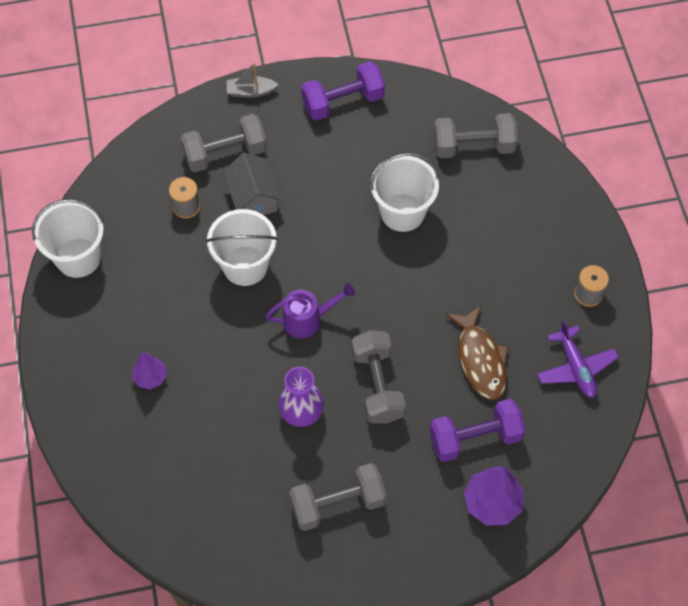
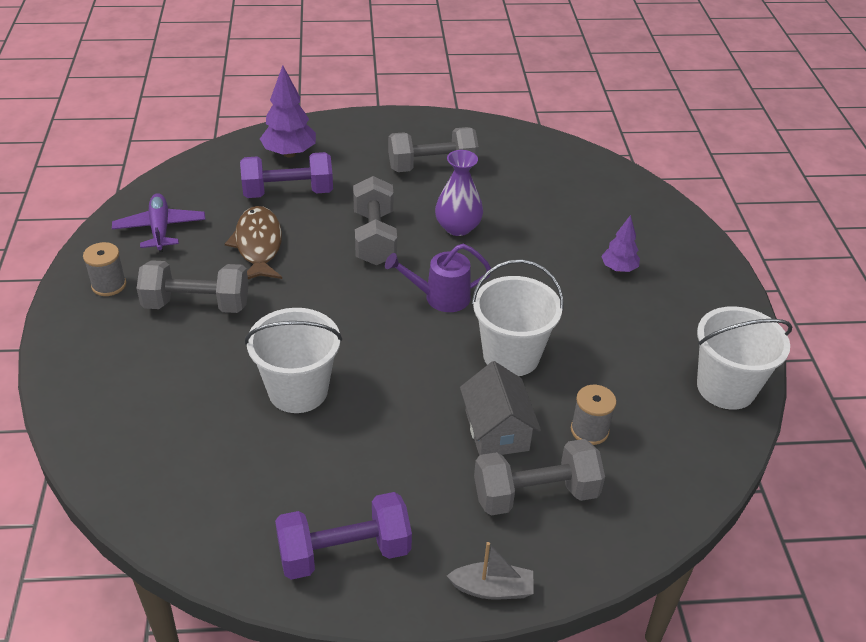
camera: 175 degrees left, 20 degrees down
(473, 146) = (168, 461): grey dumbbell -> grey dumbbell (197, 305)

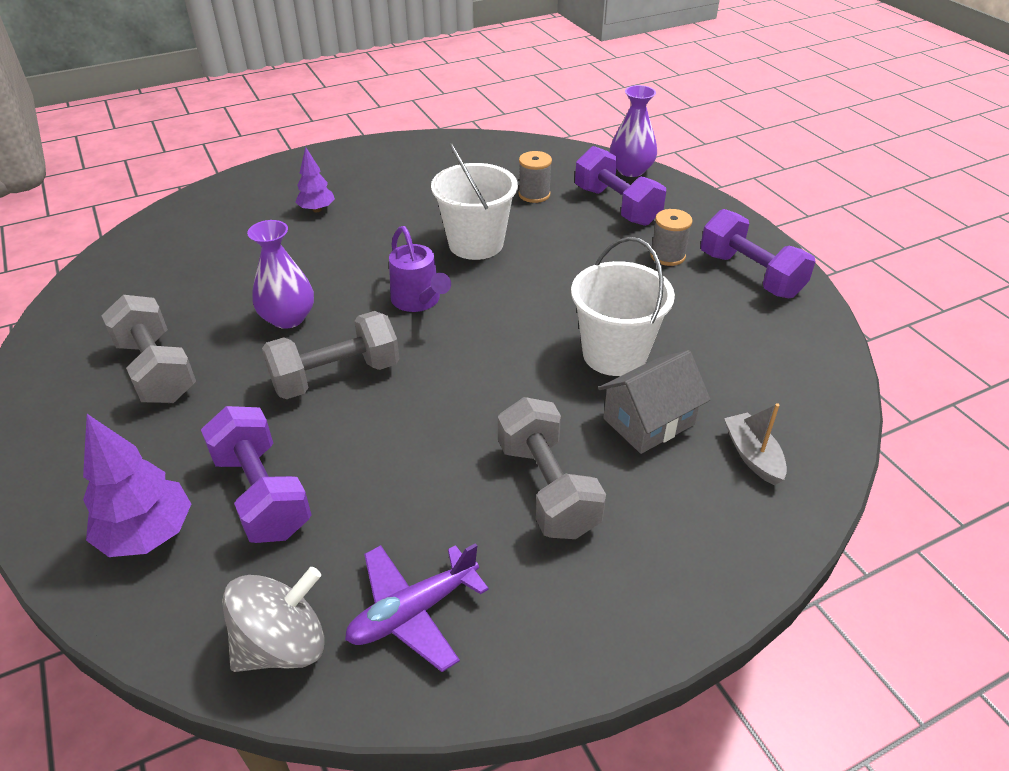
camera: 110 degrees left, 0 degrees up
(109, 285) = (569, 607): grey spool -> grey spool (667, 256)
(181, 185) = (282, 644): none -> grey spinning top
(258, 245) = (400, 477): brown fish -> none
(492, 589) = (711, 208): grey boat -> grey boat (753, 455)
(497, 430) = (569, 234): grey house -> grey house (648, 421)
(535, 494) = (616, 206): grey dumbbell -> purple dumbbell
(616, 547) = (631, 170): none -> purple vase
(726, 387) = (444, 148): white bucket -> none

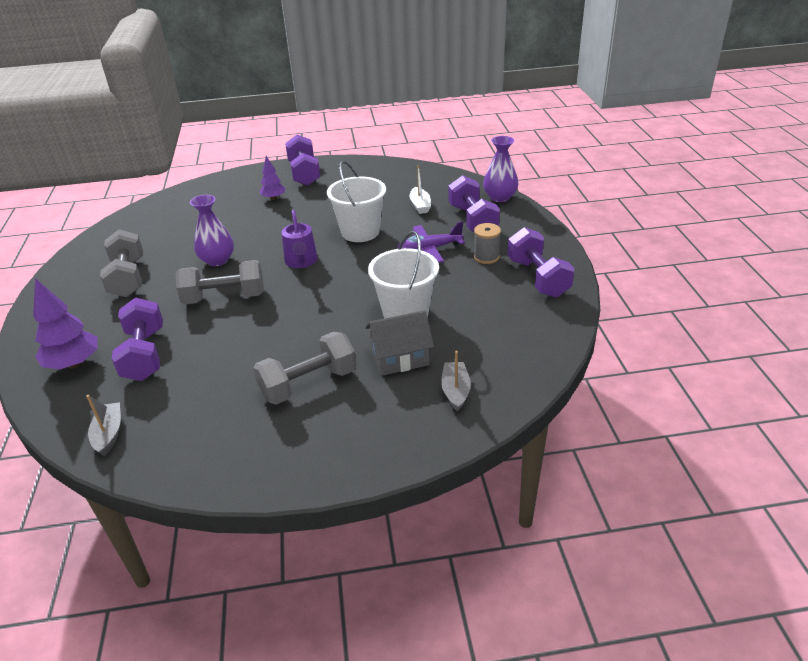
camera: 20 degrees right, 5 degrees down
(282, 644) = (109, 434): grey spinning top -> grey boat
(340, 167) = (304, 173): none -> purple dumbbell
(413, 612) = (187, 434): purple plane -> purple plane (429, 249)
(534, 194) = (420, 205): grey spool -> white boat
(547, 488) = (308, 384): grey dumbbell -> grey dumbbell turned 60 degrees clockwise

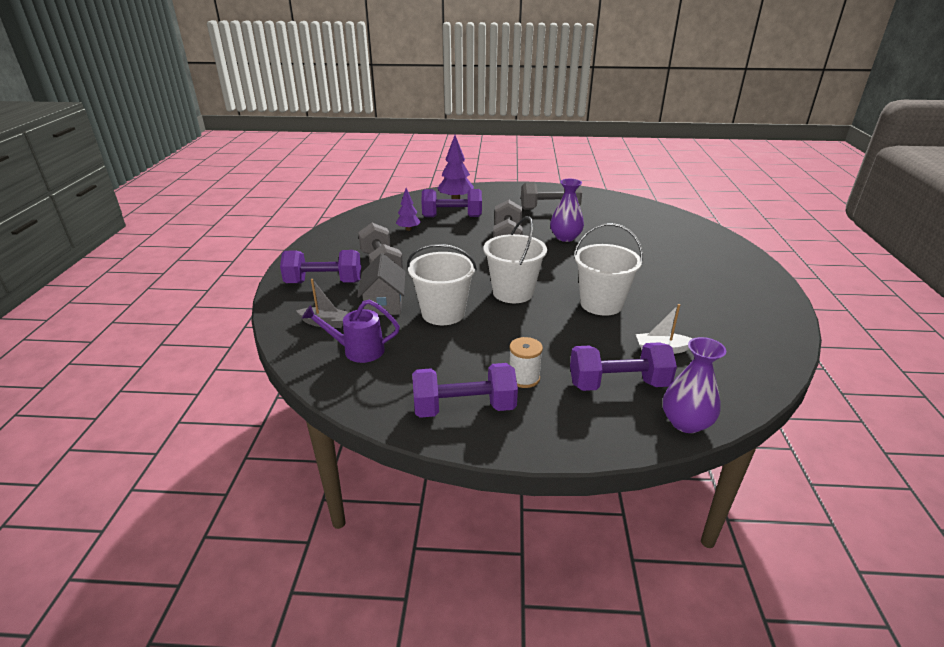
camera: 100 degrees right, 5 degrees down
(109, 434) = (383, 211): grey boat -> none
(273, 198) = (682, 263): purple tree -> purple tree (408, 229)
(301, 262) = (550, 271): purple watering can -> purple watering can (357, 350)
(304, 173) = (747, 281): purple dumbbell -> purple dumbbell (324, 282)
(352, 278) = (513, 292): none -> white bucket
(429, 249) = (552, 341): purple plane -> none
(486, 257) = (524, 378): grey spool -> white spool

